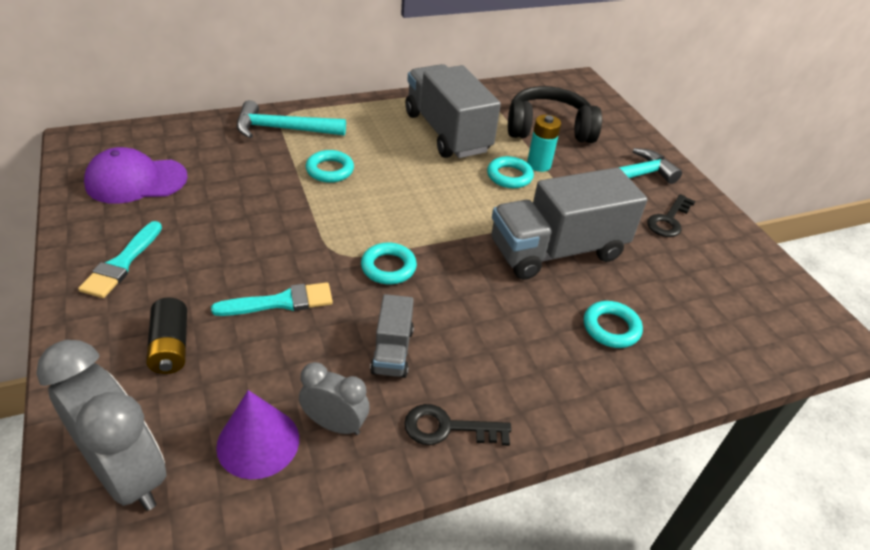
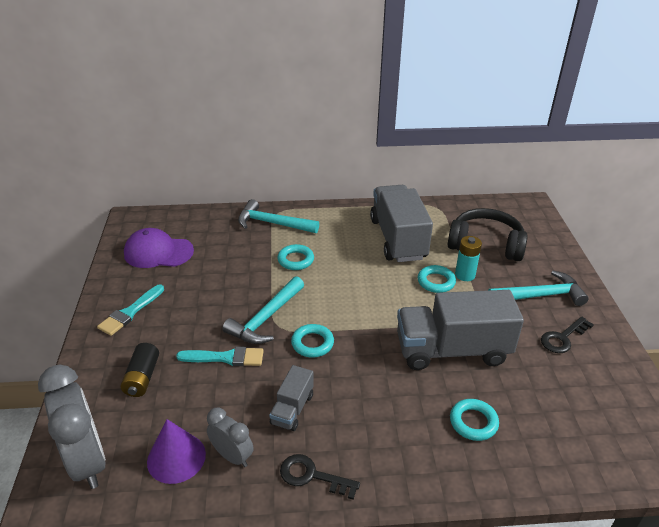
camera: 20 degrees right, 5 degrees down
(317, 246) = (265, 319): none -> turquoise hammer

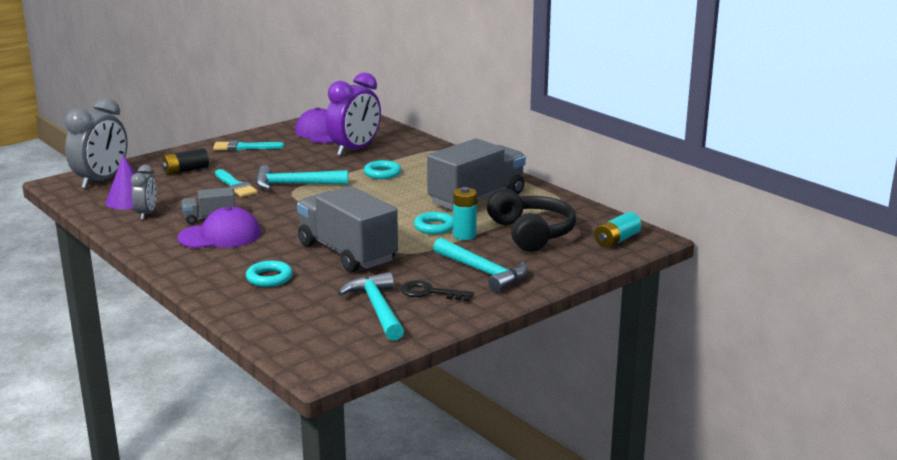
camera: 55 degrees right, 15 degrees down
(224, 252) = (355, 150): none -> purple clock
(272, 223) = (420, 152): turquoise hammer -> turquoise hammer (377, 308)
(312, 343) = (287, 206): turquoise ring -> none
(312, 476) = (154, 240): black key -> none
(345, 418) = (220, 236): none -> purple cap
(524, 217) = (617, 240): none -> turquoise battery

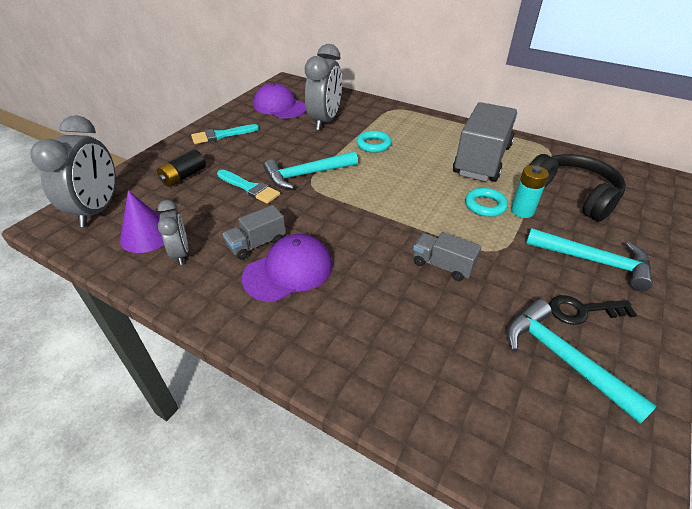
camera: 20 degrees left, 20 degrees up
(269, 278) = (399, 334): turquoise ring -> none
(347, 253) = (442, 265): grey truck -> grey truck, size x0.48
(355, 150) = (325, 121): purple clock -> grey clock
(617, 240) = (645, 187): turquoise battery -> none

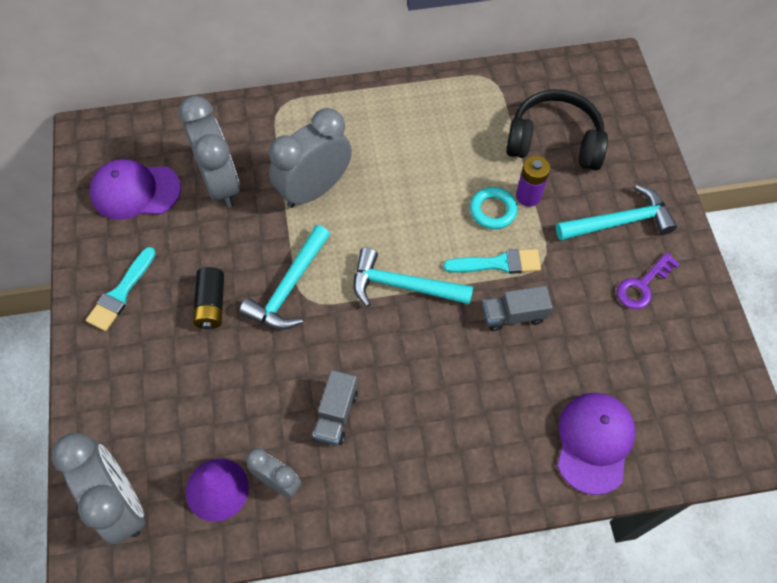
camera: 40 degrees left, 20 degrees up
(184, 176) = (157, 388): black battery -> black battery (211, 304)
(249, 188) = (249, 350): turquoise brush -> turquoise brush (498, 263)
(288, 271) = (396, 421): purple cap -> purple cap (594, 442)
(373, 144) = (314, 189): turquoise ring -> grey clock
(482, 160) = (442, 141): grey truck -> none
(522, 211) = (528, 196): turquoise battery -> purple battery
(562, 358) = (656, 344): turquoise hammer -> turquoise hammer (402, 285)
(582, 310) = (642, 285): black key -> purple key

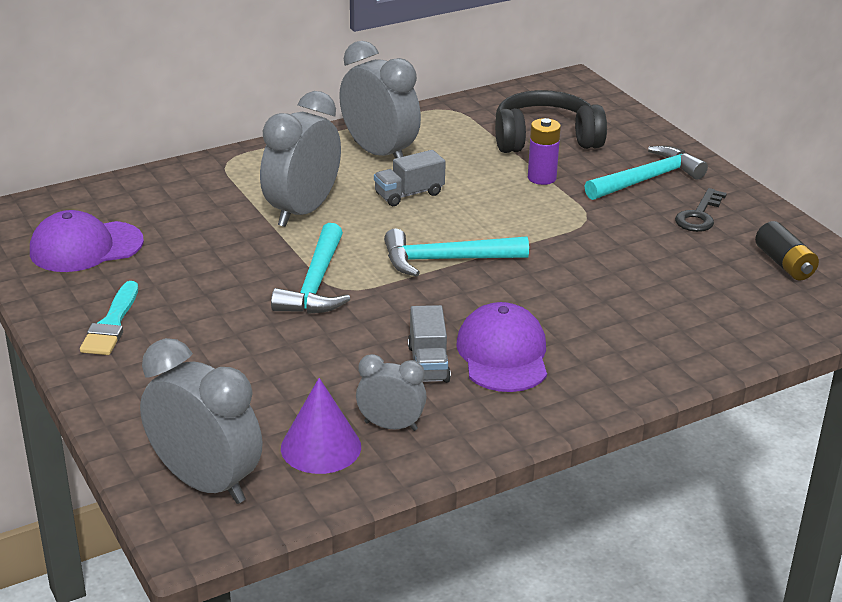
camera: 20 degrees left, 30 degrees down
(211, 304) = (230, 312): black battery -> black battery (784, 264)
(220, 183) = (188, 224): grey clock -> grey clock (379, 153)
(493, 210) = (510, 193): turquoise ring -> none
(498, 263) = (539, 227): turquoise brush -> none
(513, 315) = (579, 258): grey truck -> grey truck (409, 194)
(594, 442) = (722, 327): purple cap -> purple cap (503, 354)
(642, 285) = (699, 215): purple key -> black key

